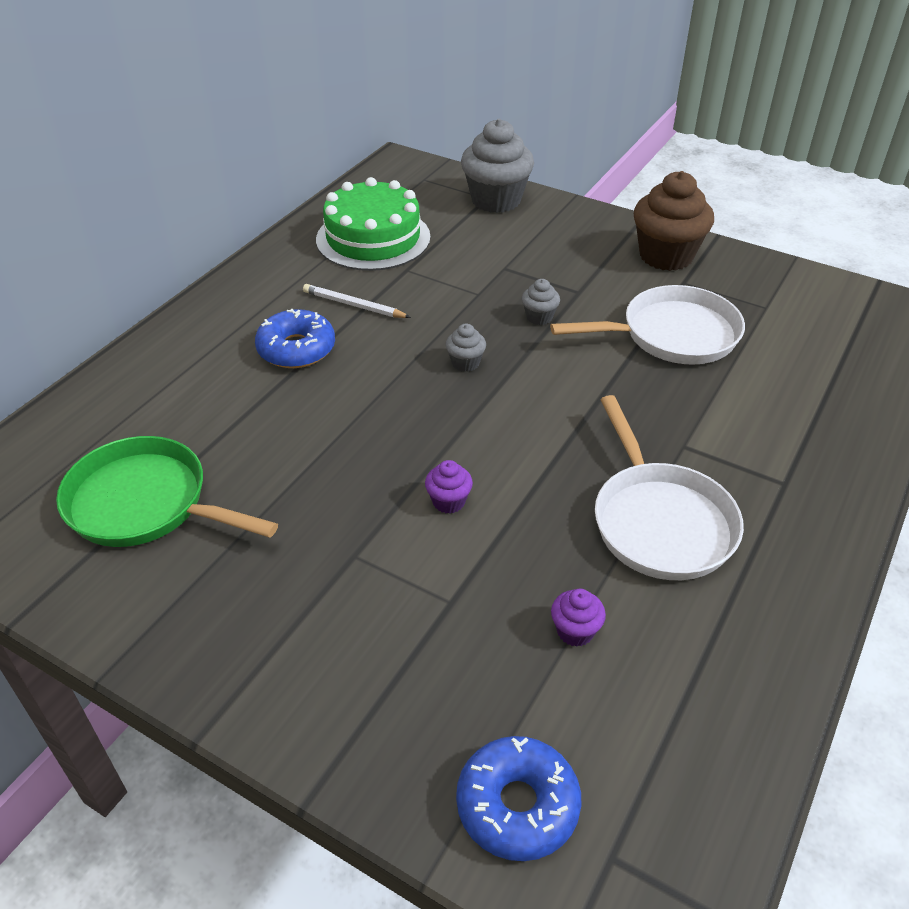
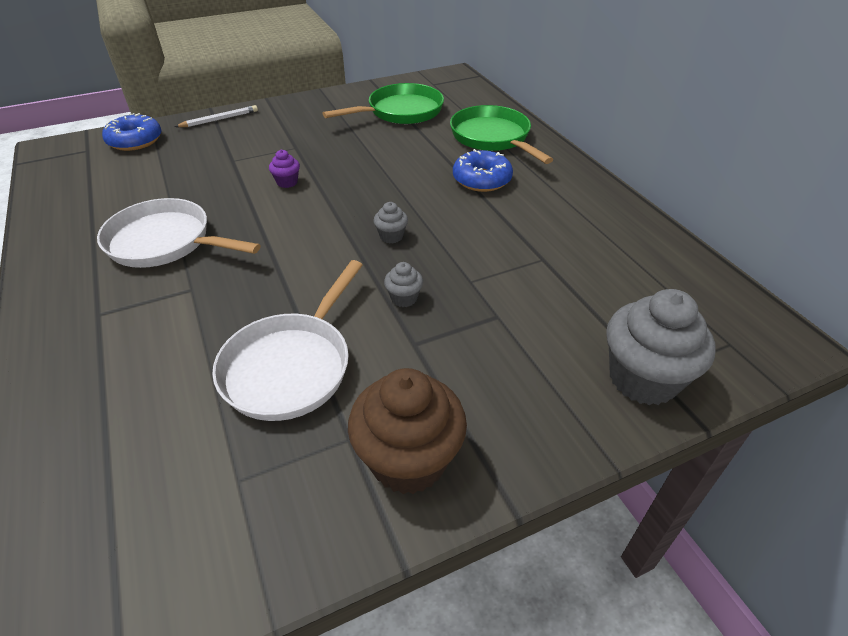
camera: 125 degrees right, 0 degrees up
(177, 379) = (492, 138): none -> green pan
(354, 305) = (513, 216): white pencil -> white pencil (219, 119)
(373, 238) = (612, 260): green cake -> none
(575, 631) = (164, 183): purple cupcake -> none

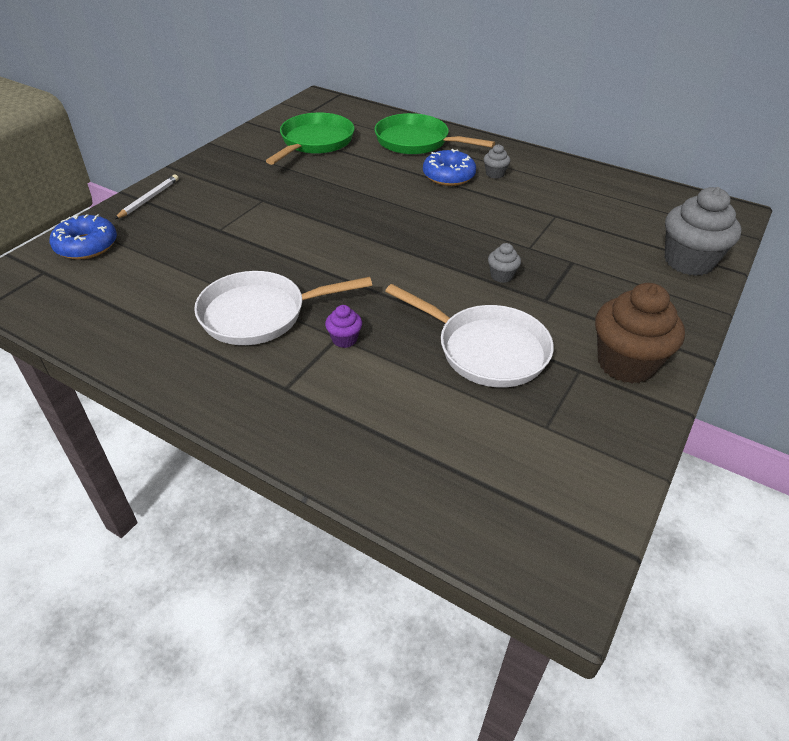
camera: 35 degrees left, 0 degrees up
(287, 182) = (297, 230): purple cupcake -> purple cupcake (344, 339)
(291, 366) = (486, 350): white pan -> white pan turned 45 degrees counterclockwise
(391, 236) = (437, 239): grey cupcake -> grey cupcake (495, 174)

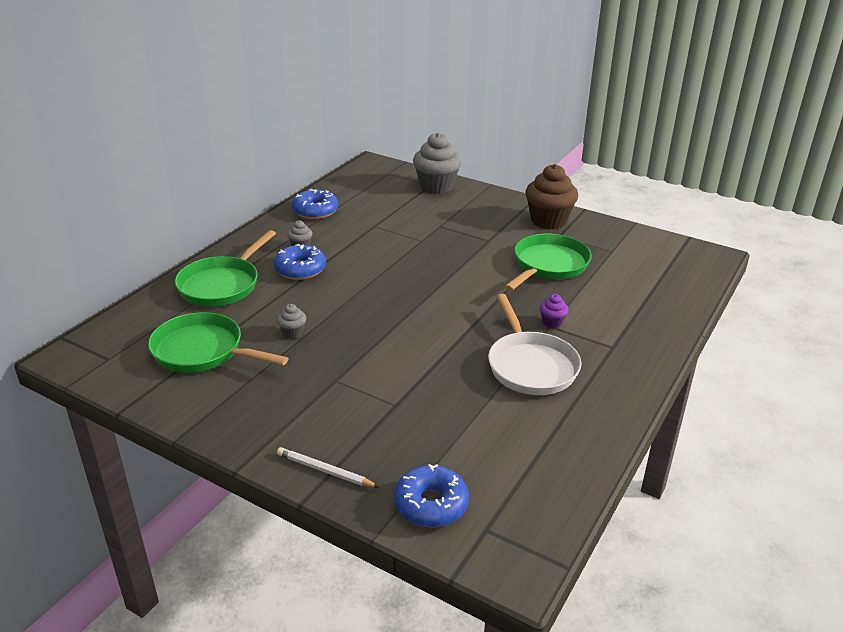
camera: 90 degrees left, 10 degrees down
(486, 350) = (548, 265): white pan -> green pan
(502, 276) = (461, 254): grey cupcake -> grey cupcake (292, 333)
(577, 179) = (315, 211): none -> blue donut

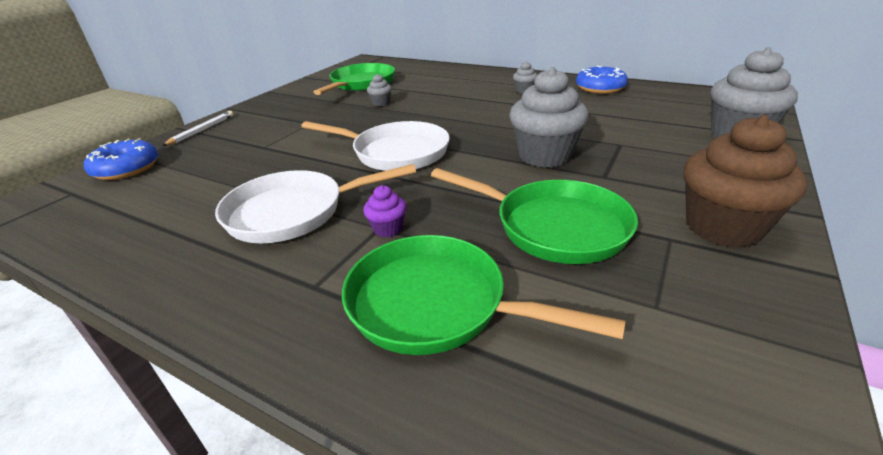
camera: 90 degrees right, 0 degrees up
(222, 285) = (450, 77): green pan -> green pan (436, 304)
(300, 269) = (482, 95): blue donut -> none
(432, 321) = (395, 153): none -> white pan
(454, 256) = (544, 156): none -> grey cupcake

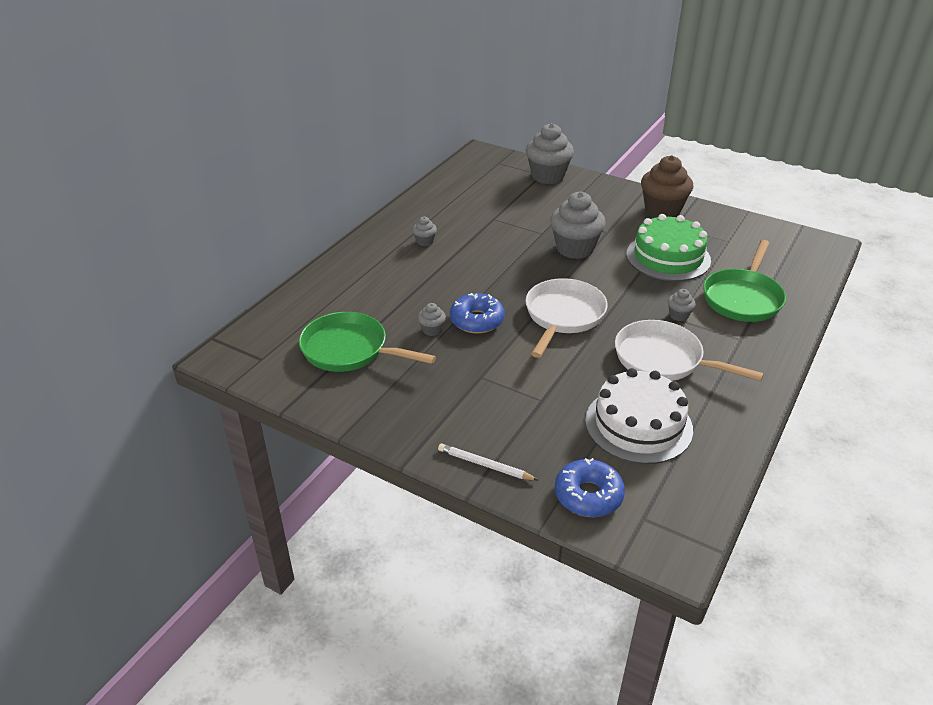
camera: 90 degrees left, 5 degrees up
(192, 193) = (638, 425): none -> white cake
(293, 212) = (663, 359): white pan -> white pan turned 135 degrees clockwise
(388, 229) = (678, 315): purple cupcake -> grey cupcake
(553, 226) = (668, 257): green pan -> green cake
(600, 88) = (433, 204): blue donut -> blue donut (477, 320)

